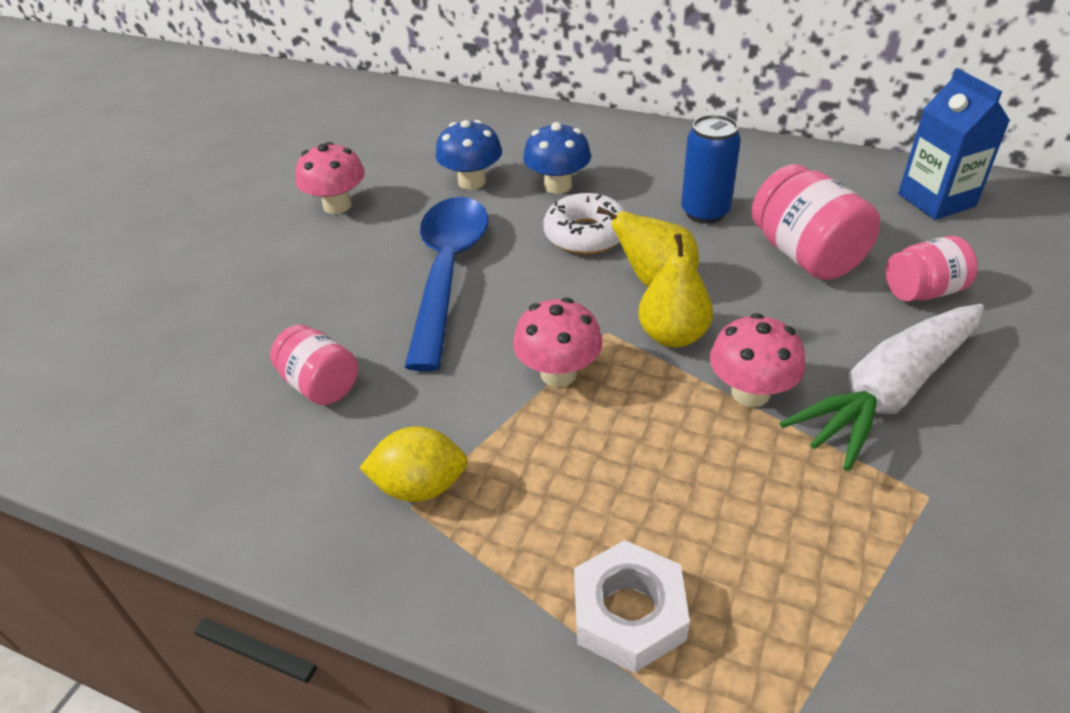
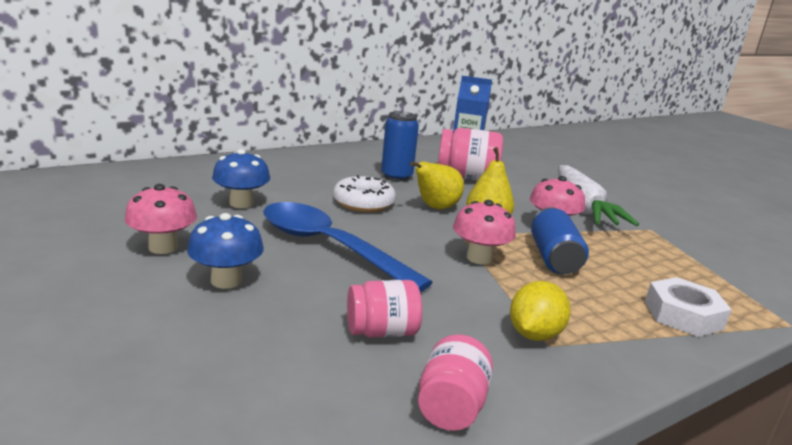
camera: 60 degrees left, 20 degrees down
(558, 186) = (300, 189): blue mushroom -> blue mushroom (226, 280)
(646, 431) = (554, 258): none -> blue can
(923, 291) = (524, 175): pink jar -> pink jar (451, 406)

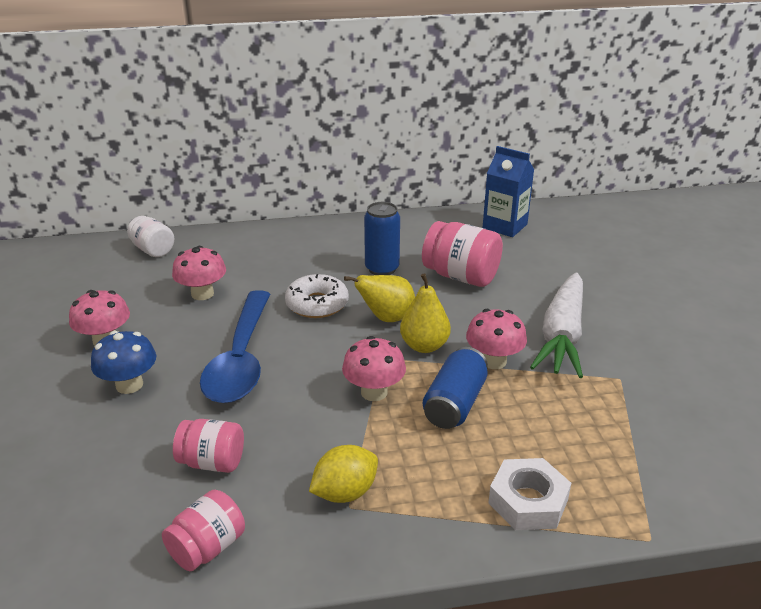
camera: 25 degrees right, 10 degrees up
(156, 175) = (153, 250): none -> white jar
(241, 203) = (202, 294): blue mushroom -> pink mushroom
(329, 247) = (241, 358): blue spoon -> blue spoon turned 150 degrees counterclockwise

